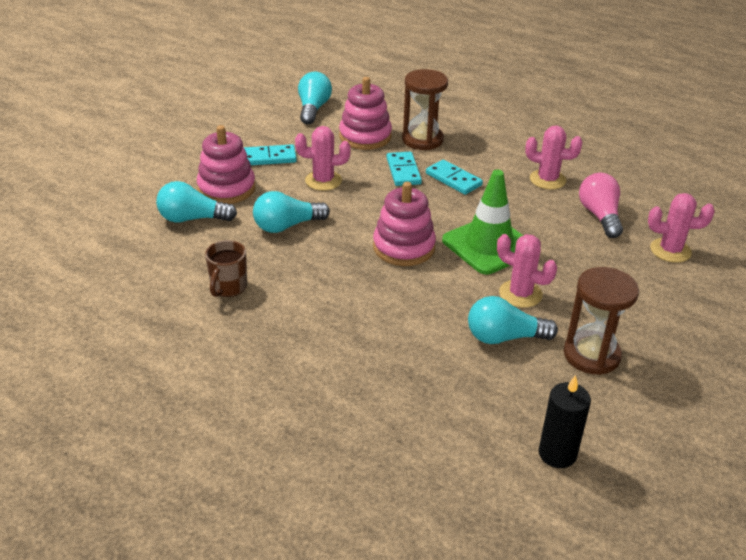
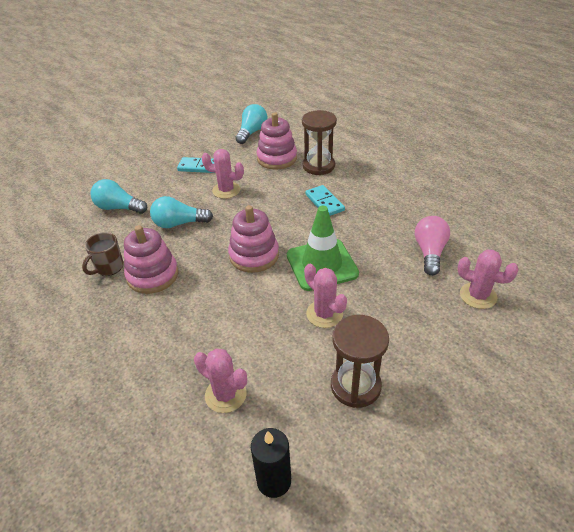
camera: 20 degrees right, 5 degrees up
(226, 188) = (155, 187): pink stacking toy -> pink stacking toy (152, 275)
(403, 171) = (290, 190): turquoise domino -> none
(504, 337) = (289, 352): turquoise light bulb -> none
(547, 180) = (401, 213): pink cactus -> pink cactus (225, 395)

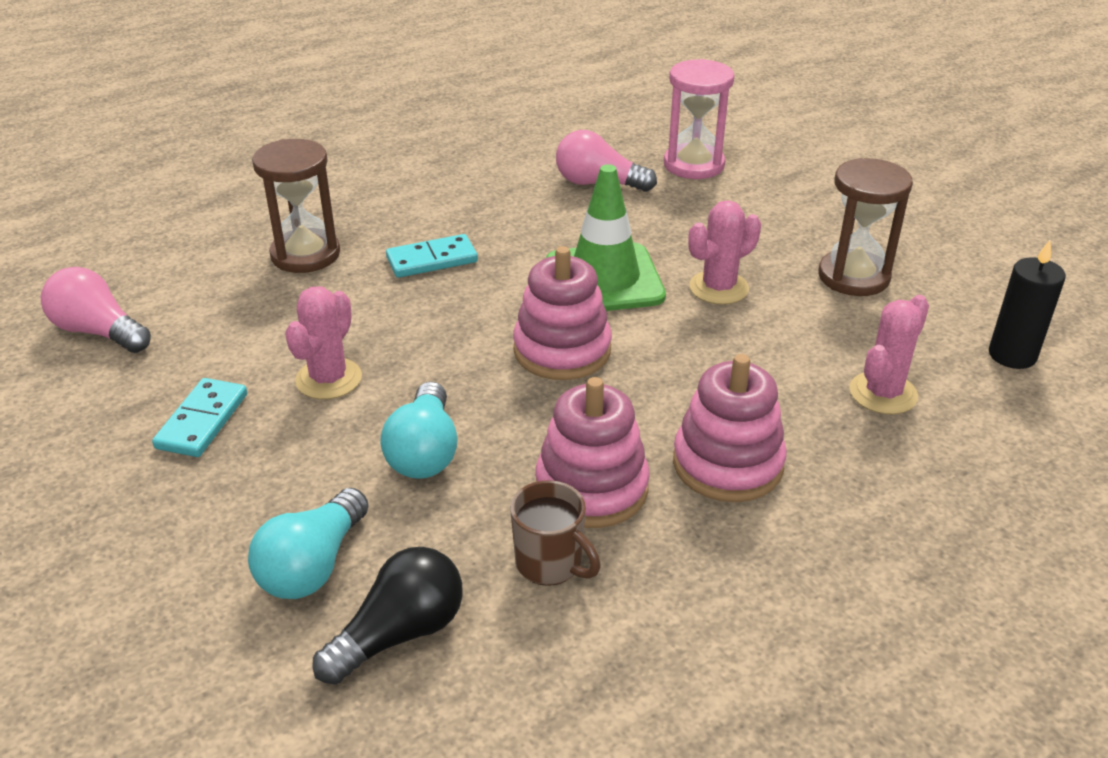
camera: 85 degrees left, 5 degrees down
(82, 233) = (399, 633): none -> black light bulb
(252, 132) = (99, 332): turquoise light bulb -> pink light bulb
(277, 158) = (242, 303): pink stacking toy -> pink stacking toy (727, 464)
(478, 296) = (694, 165): pink cactus -> pink hourglass

